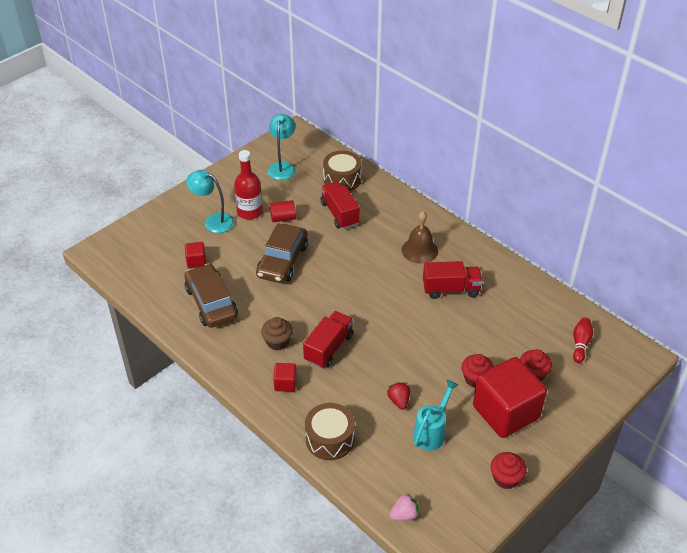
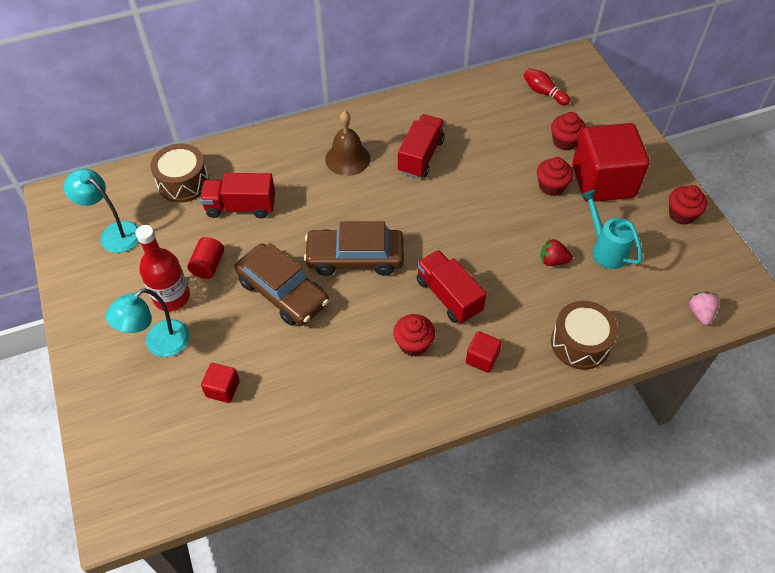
camera: 65 degrees left, 10 degrees up
(211, 303) = (309, 395): brown car -> brown car (355, 257)
(277, 342) = (413, 344): brown cupcake -> red cupcake

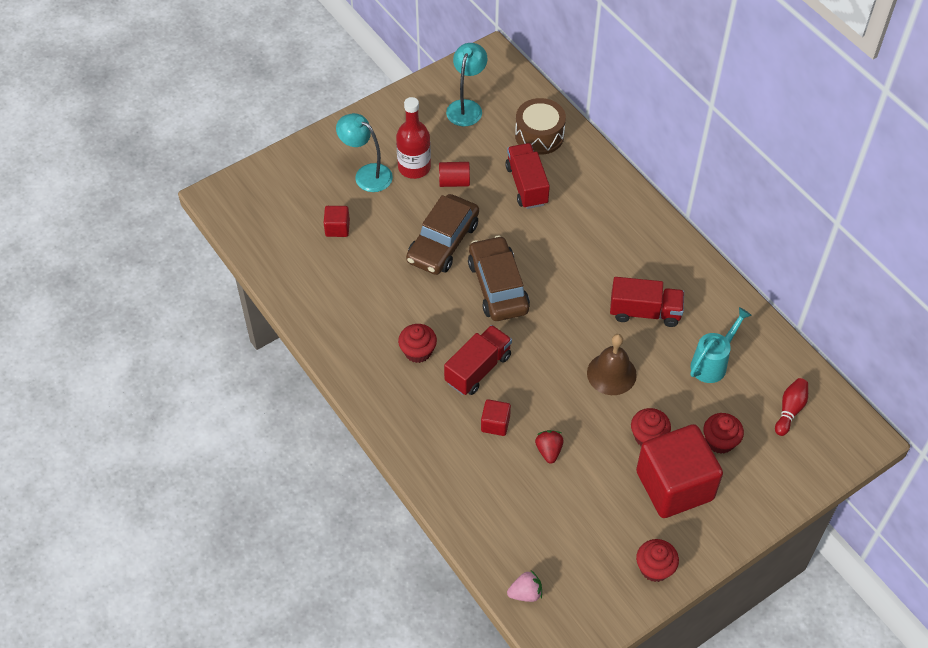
camera: 75 degrees right, 0 degrees up
(347, 158) = (617, 251): brown bell -> brown bell (611, 373)
(482, 358) = (417, 407): red cube -> red cube (495, 424)
(580, 343) = (457, 486): brown drum -> none
(605, 249) = (579, 497): turquoise watering can -> turquoise watering can (712, 363)

